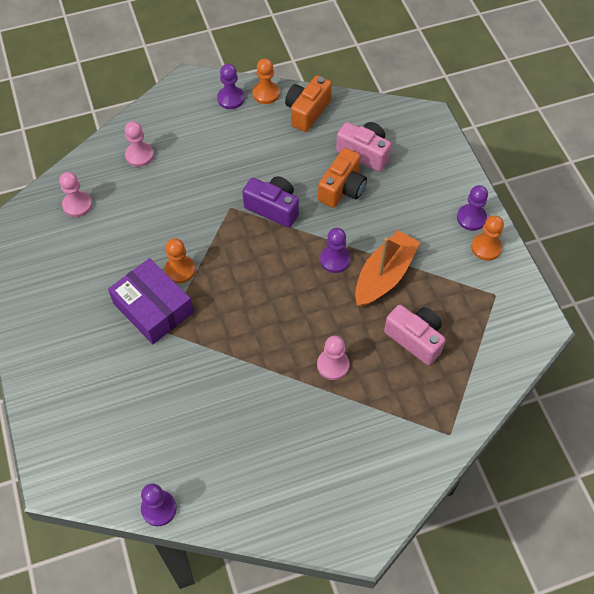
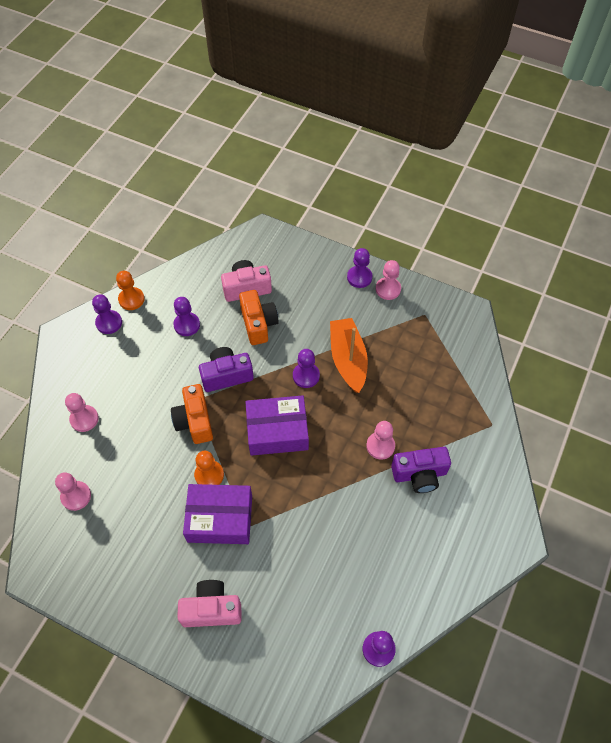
camera: 45 degrees left, 0 degrees up
(265, 282) = (277, 431): none -> purple box
(286, 145) = (187, 325): none -> purple pawn
(307, 111) = (175, 290): orange camera -> orange camera (194, 421)
(339, 415) = (419, 474): none -> purple camera
(415, 339) = (410, 383): pink camera -> pink camera (212, 609)
(486, 247) = (388, 289): orange pawn -> pink pawn

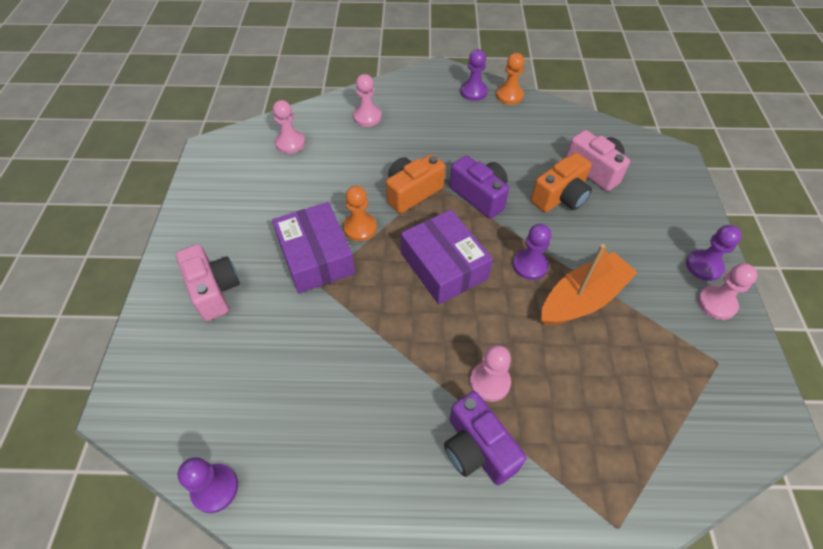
camera: 65 degrees right, 5 degrees down
(187, 325) = (513, 143): purple pawn -> none

